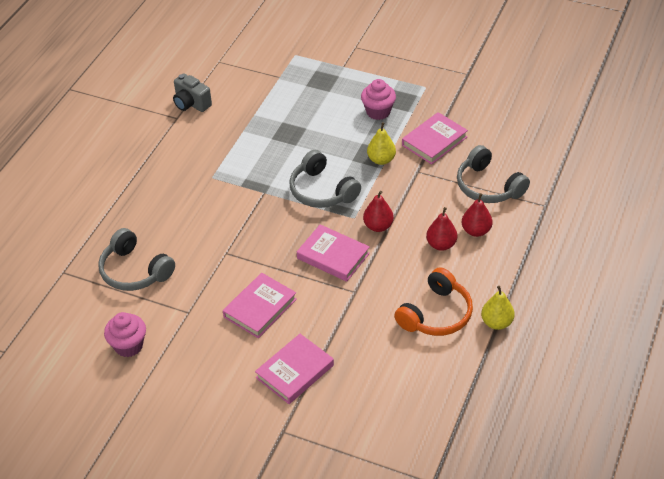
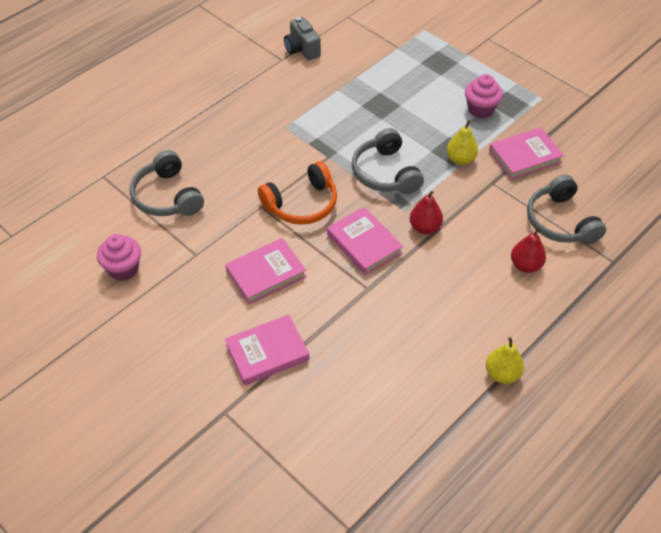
camera: 20 degrees right, 5 degrees up
(436, 314) = (441, 342): orange headphones -> orange headphones (301, 204)
(441, 244) = (481, 268): red pear -> none

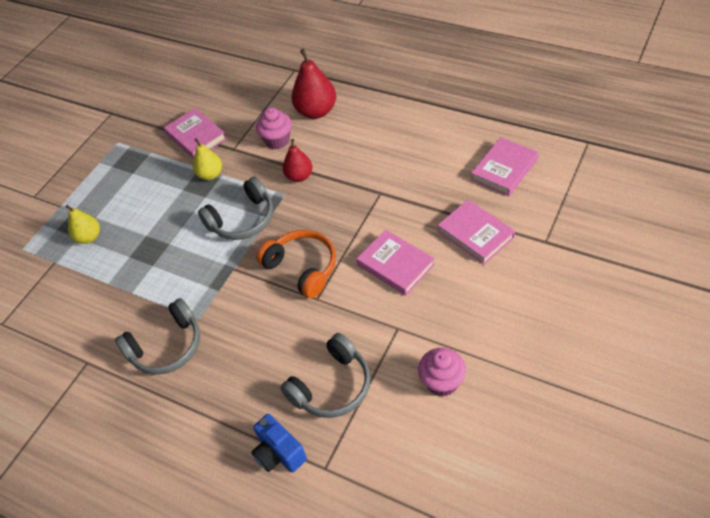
camera: 100 degrees left, 0 degrees up
(132, 153) = (279, 453): none -> blue camera
(302, 50) = (67, 348): grey camera -> none
(364, 244) = (333, 209): pink book -> pink book (504, 169)
(480, 109) = (141, 177): pink cupcake -> pink cupcake (277, 140)
(502, 374) = (422, 101): yellow pear -> yellow pear (89, 237)
(525, 265) = (316, 111): red pear -> red pear, size x1.60
(560, 221) = (264, 102): grey headphones -> grey headphones (167, 347)

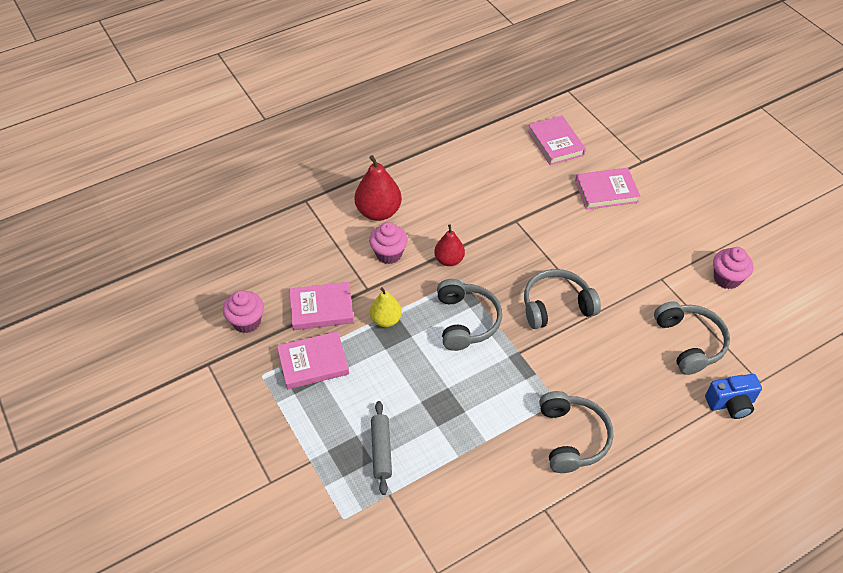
camera: 65 degrees left, 0 degrees up
(89, 237) = (381, 450): yellow pear -> grey rolling pin
(158, 109) = (247, 322): none -> pink cupcake
(302, 268) = (556, 306): orange headphones -> grey headphones
(395, 265) = (599, 249): pink book -> pink book (313, 363)

